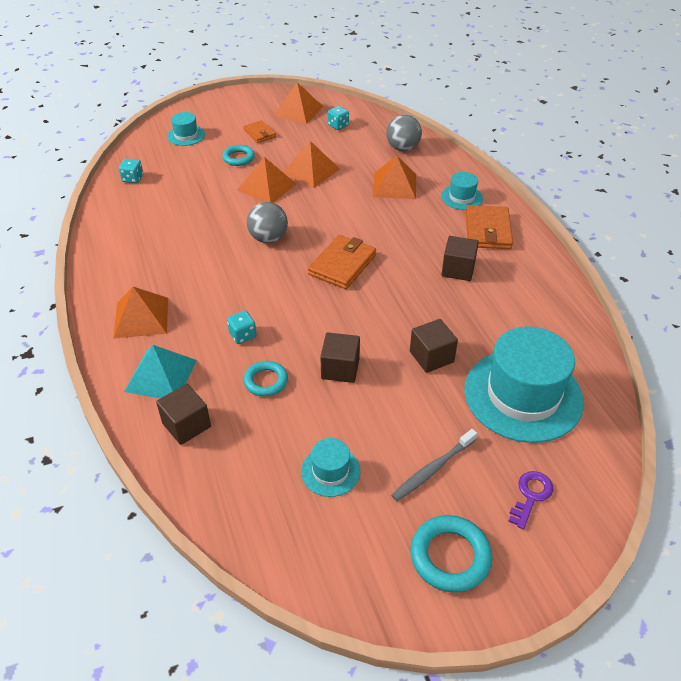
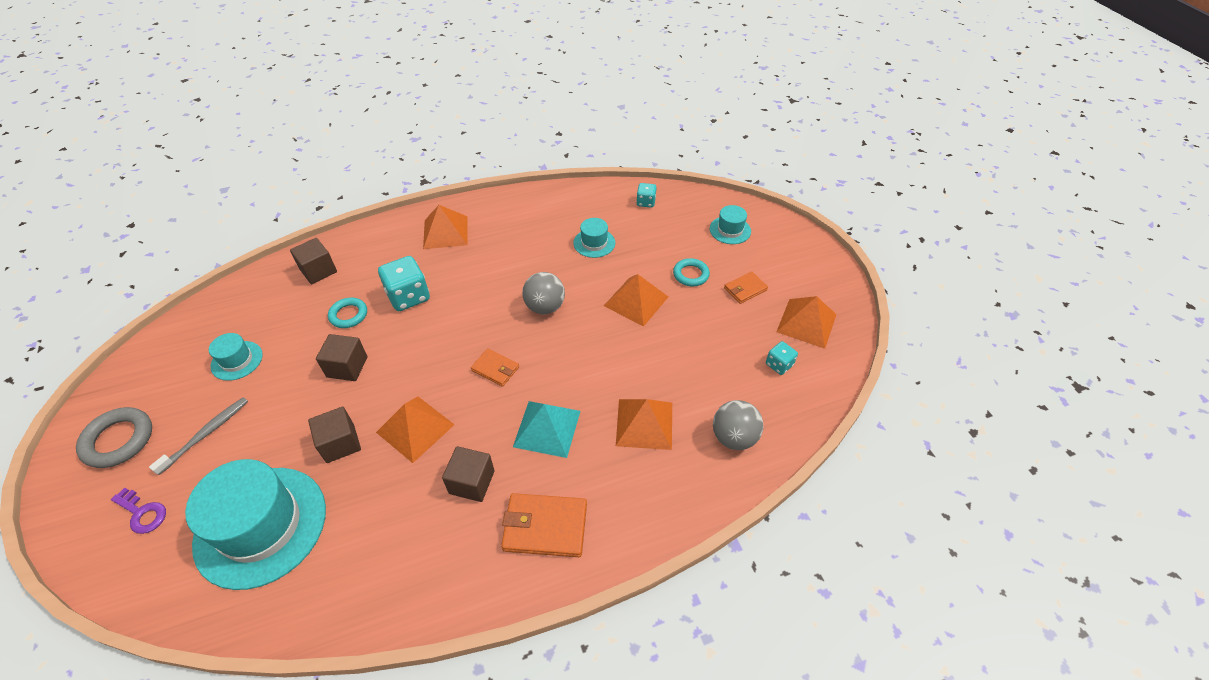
camera: 90 degrees right, 5 degrees up
(161, 375) = (375, 251): turquoise pyramid -> turquoise pyramid (547, 428)
(242, 335) = (408, 296): turquoise dice -> turquoise dice, size x1.82
(311, 170) = (671, 339): orange pyramid -> orange pyramid (415, 428)
(342, 264) = (495, 369): orange wallet -> orange wallet, size x0.60
(432, 469) = (206, 434): grey toothbrush -> grey toothbrush turned 75 degrees clockwise
(450, 556) = (118, 440): turquoise ring -> grey ring
(462, 197) = (620, 502): turquoise hat -> turquoise hat (594, 243)

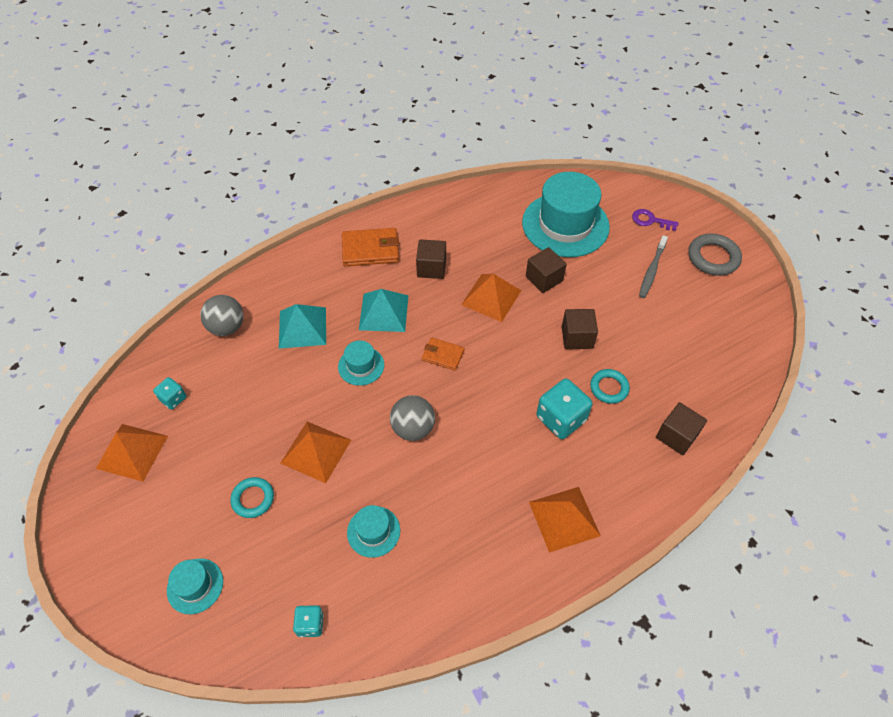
camera: 170 degrees right, 5 degrees up
(237, 360) = (678, 328): turquoise hat -> turquoise hat (361, 366)
(644, 424) = (302, 327): orange pyramid -> turquoise pyramid
(745, 289) = (191, 487): orange wallet -> none

